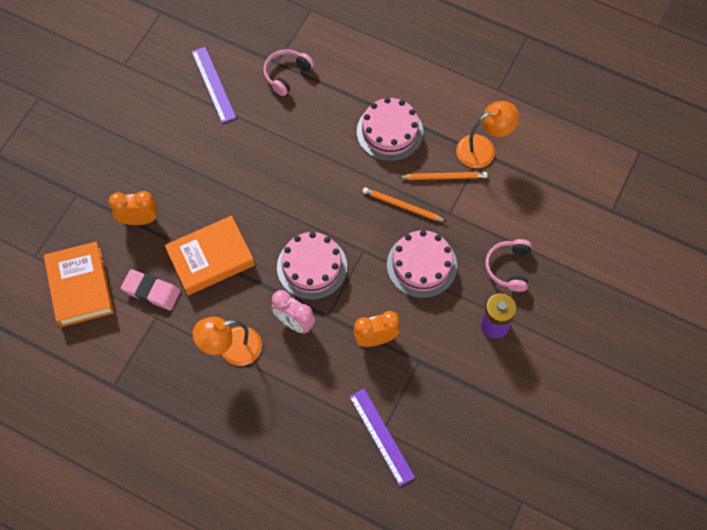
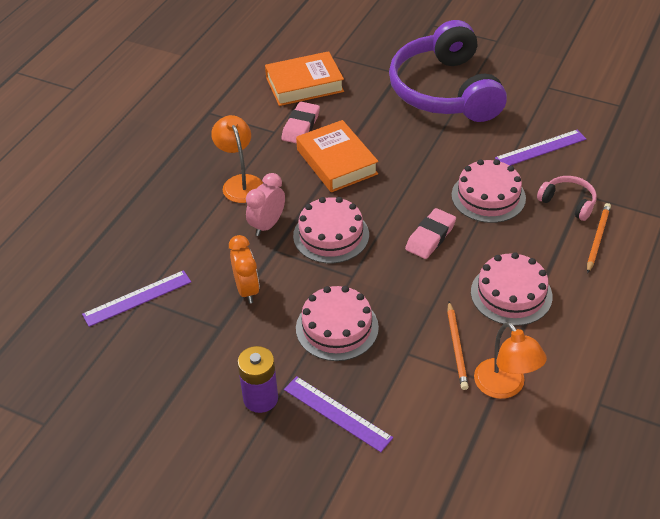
camera: 90 degrees right, 20 degrees down
(114, 154) = (445, 91): none -> purple headphones
(139, 220) = (375, 112): orange clock -> none
(273, 134) = (488, 196): none -> pink cake
(320, 185) = (430, 237): none -> pink eraser
(402, 206) = (412, 308): orange pencil -> orange pencil (597, 238)
(508, 267) = (337, 413): pink headphones -> purple ruler

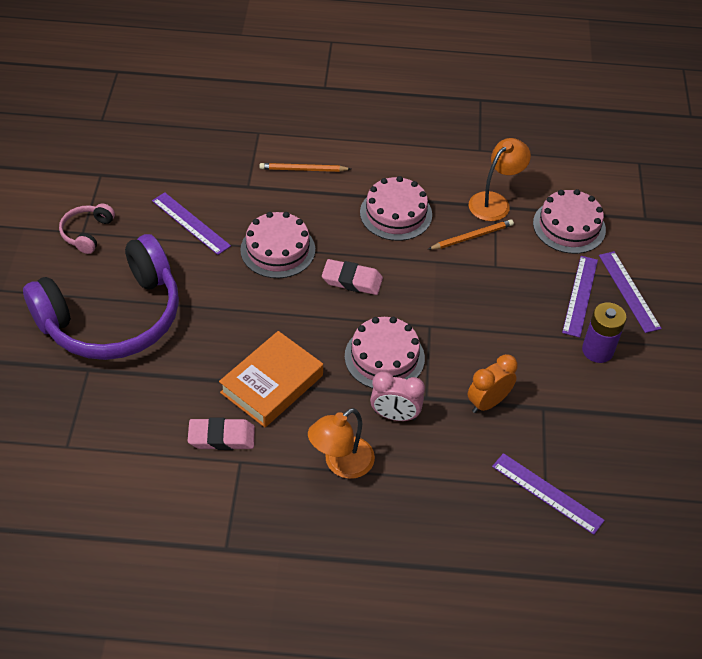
camera: 115 degrees left, 5 degrees up
(304, 84) = (137, 459): orange book -> none
(323, 464) = (629, 291): none -> purple ruler
(337, 327) = (495, 320): pink cake -> pink cake (569, 226)
(568, 202) = (263, 193): pink headphones -> pink headphones (87, 233)

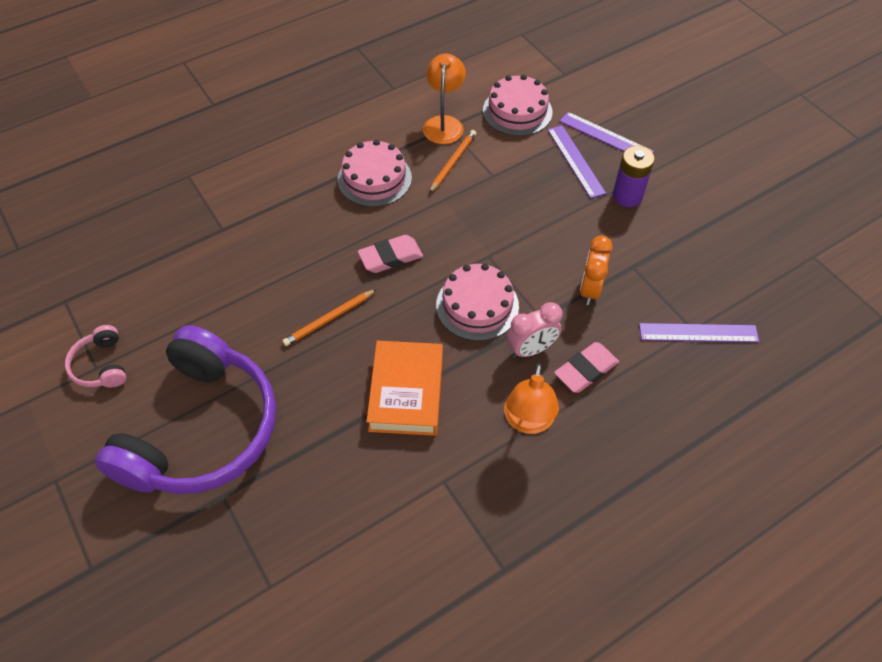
camera: 35 degrees left, 5 degrees up
(190, 223) = (198, 294): purple ruler -> none
(221, 437) = (407, 471): pink eraser -> pink eraser (586, 370)
(278, 249) = (301, 269): pink cake -> none
(303, 169) = (260, 186): orange pencil -> orange pencil (329, 319)

